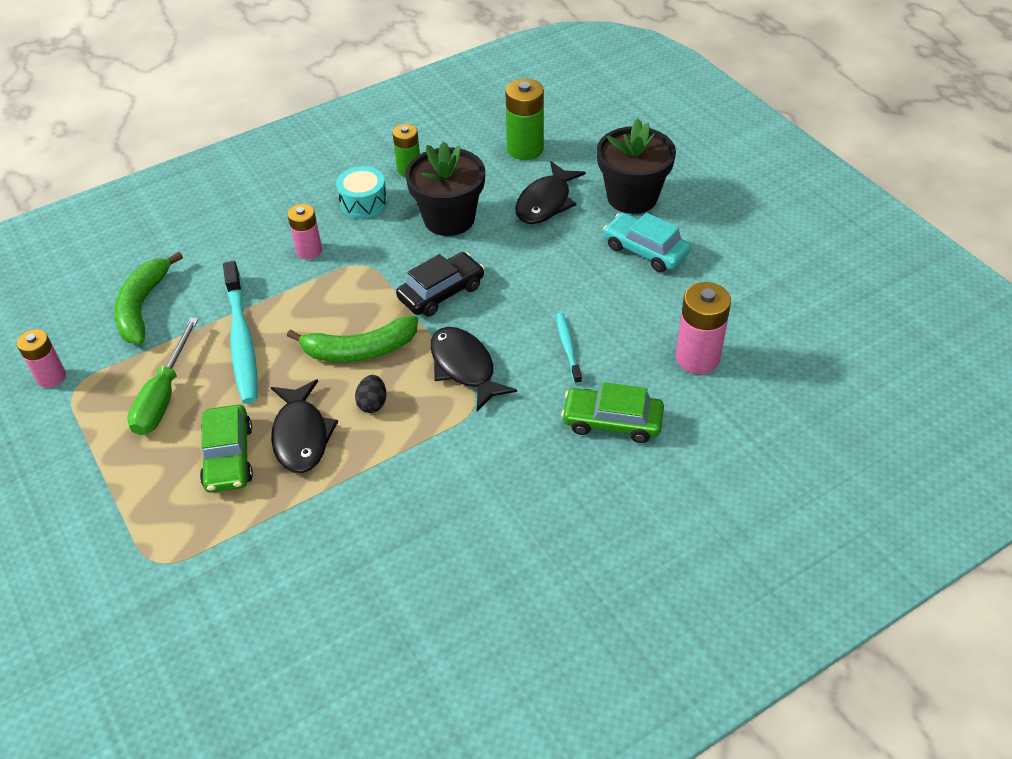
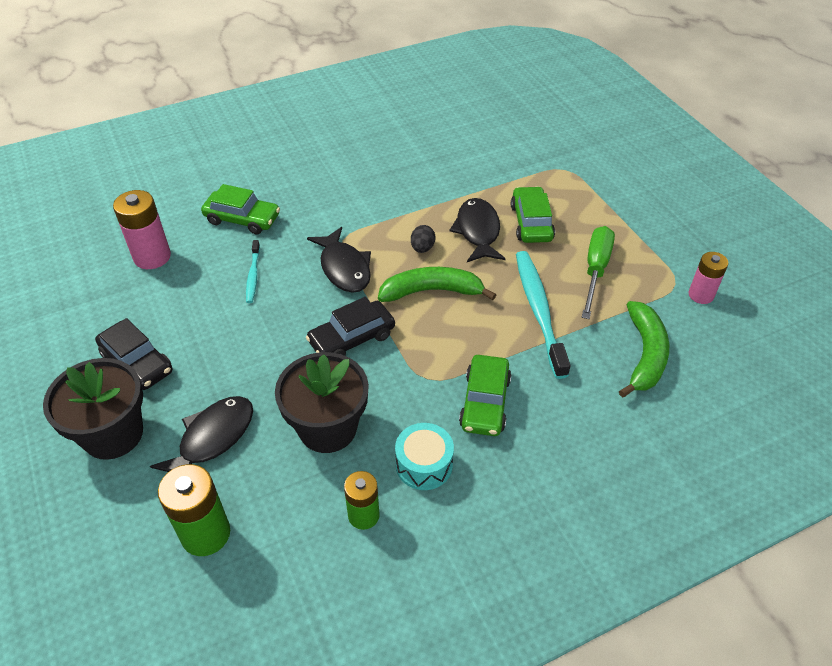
camera: 175 degrees left, 0 degrees up
(309, 251) = (485, 402): pink battery -> green car
(645, 250) = (137, 363): turquoise car -> black car

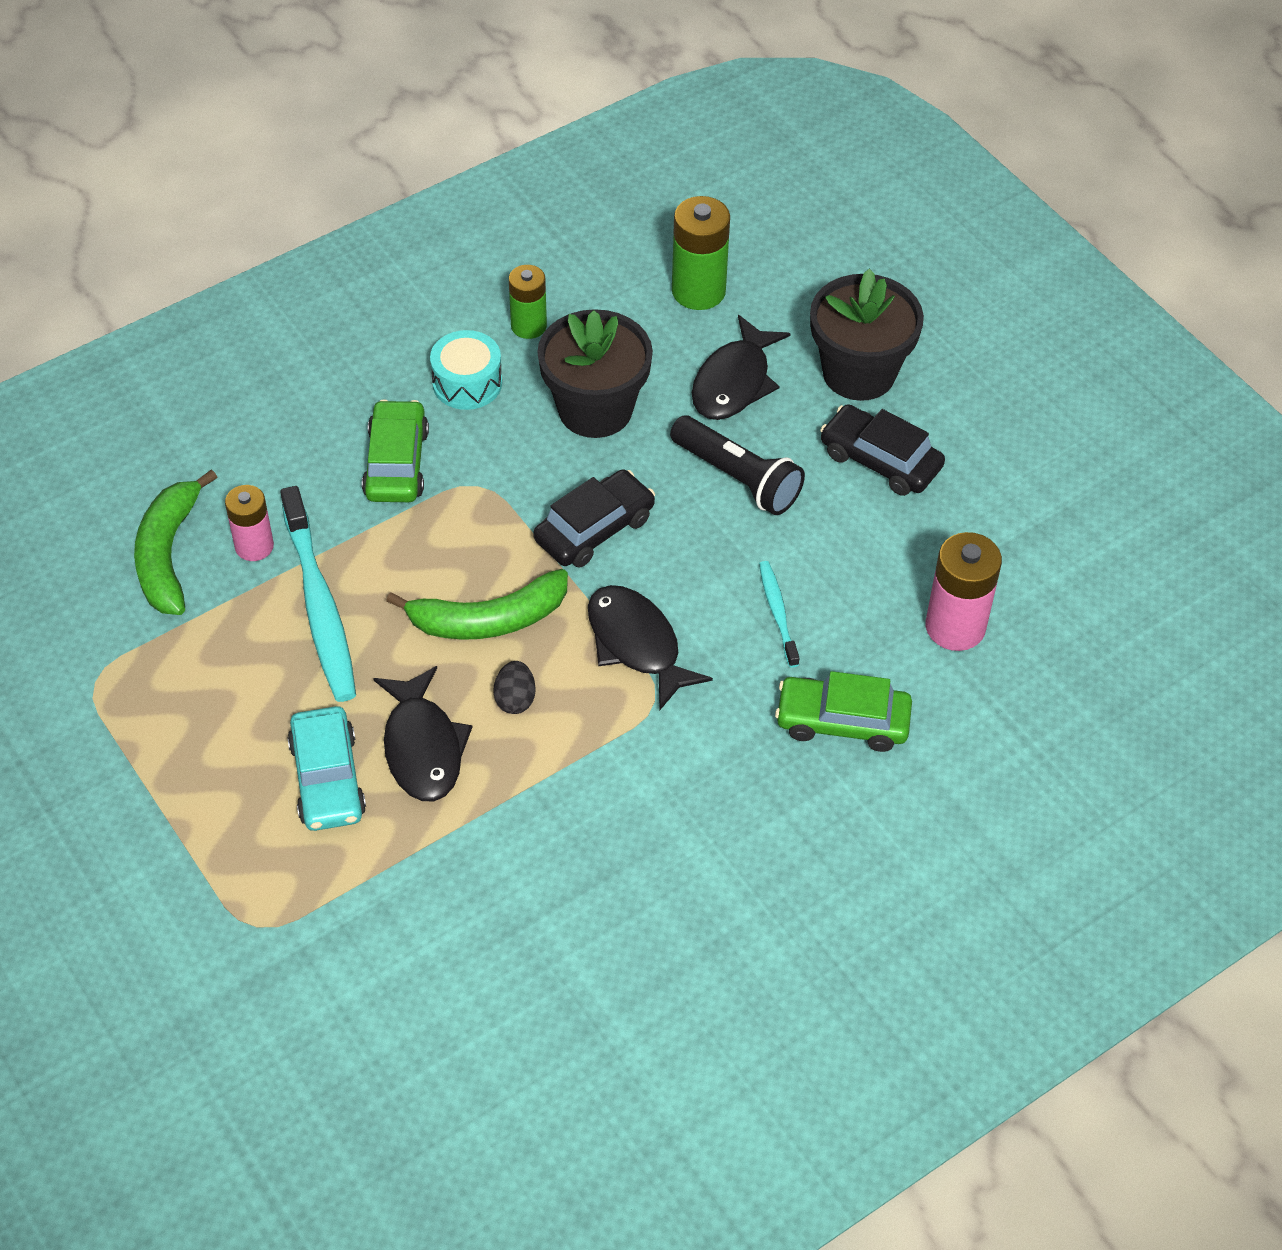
camera: 170 degrees right, 5 degrees up
(242, 361) = (737, 478): none -> black flashlight
(531, 222) = (327, 779): green car -> turquoise car
(595, 270) = (223, 691): green screwdriver -> none
(701, 295) = (58, 665): pink battery -> pink battery (254, 546)

